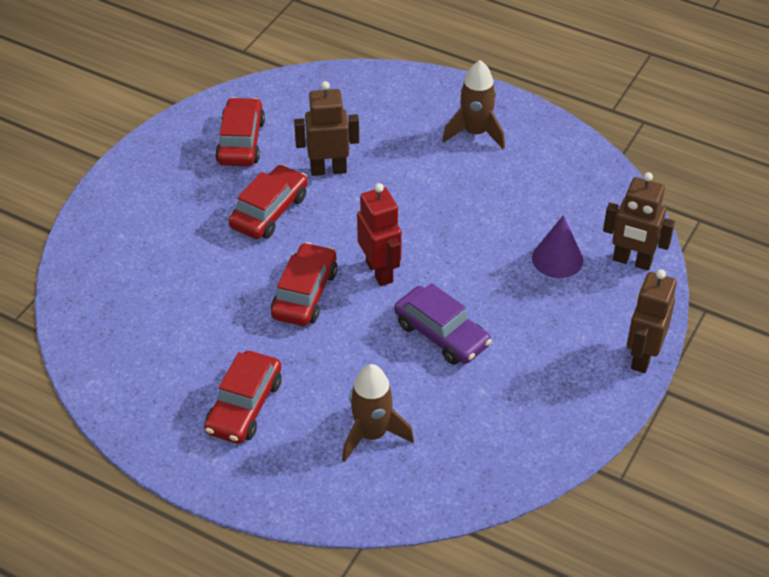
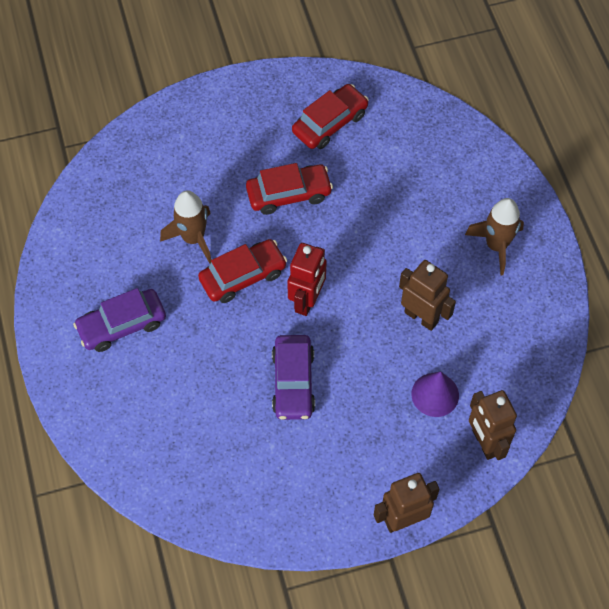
camera: 45 degrees right, 15 degrees up
(244, 406) = (122, 325): red car -> purple car
(328, 169) = (362, 192): brown robot -> brown robot (421, 317)
(372, 435) = (171, 414): brown rocket -> brown rocket (193, 238)

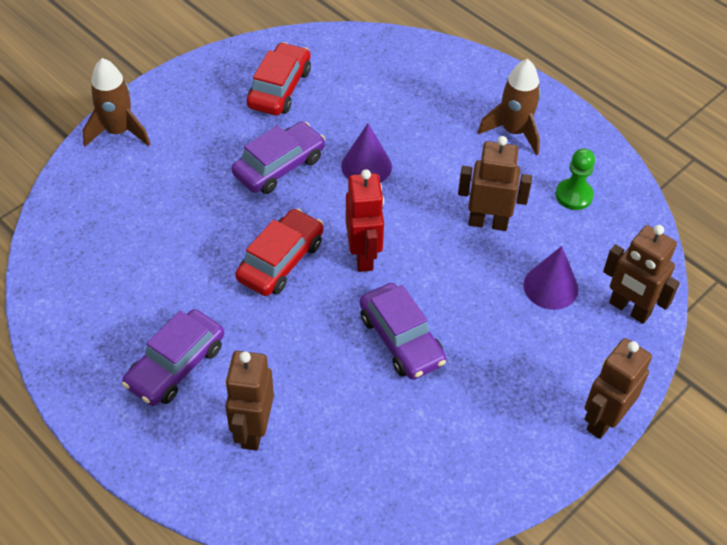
camera: 30 degrees left, 10 degrees down
(147, 400) = (253, 430): none -> brown robot
(193, 238) = (203, 247): brown rocket -> brown rocket (118, 132)
(289, 194) = (279, 166): red car -> purple car
(356, 224) = (366, 166): none -> purple cone
(507, 325) = (574, 195): none -> green pawn

